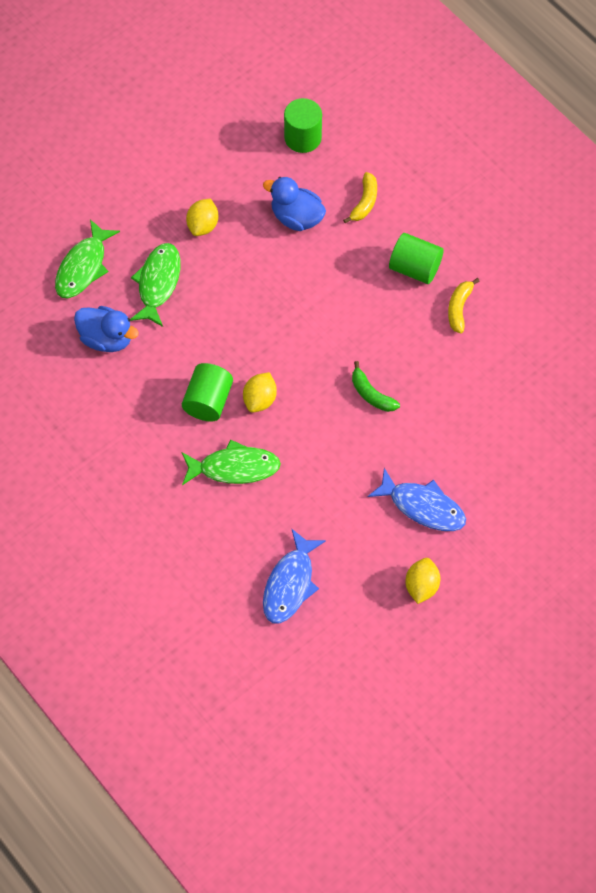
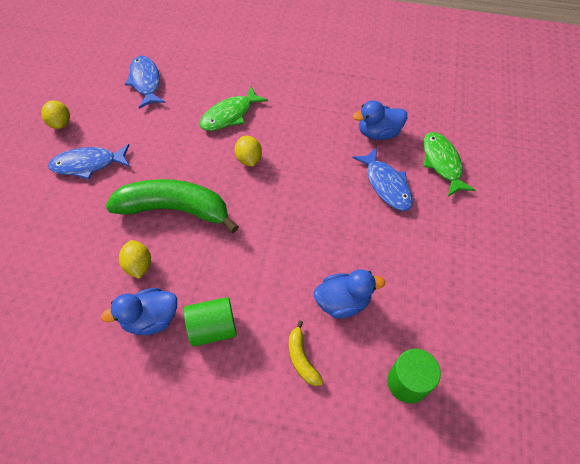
camera: 140 degrees right, 5 degrees down
(158, 283) = (386, 185): green fish -> blue fish
(203, 225) = (401, 245): yellow lemon -> yellow lemon (138, 265)
(208, 401) = (280, 138): green cylinder -> none
(371, 394) = (175, 209): green banana -> green banana, size x2.27
(459, 308) = (151, 319): yellow banana -> blue duck

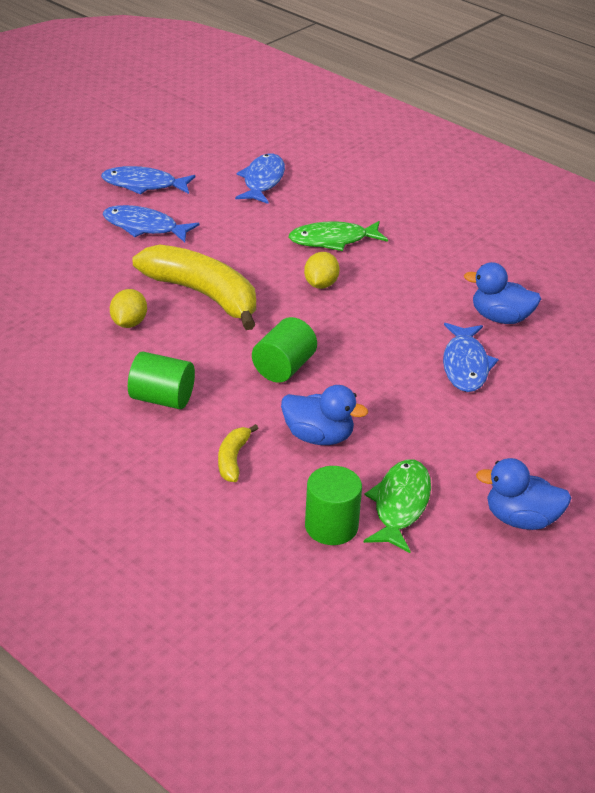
camera: 30 degrees right, 20 degrees down
(60, 123) = (143, 185): yellow lemon -> blue fish
(151, 319) = (107, 367): blue duck -> blue duck (521, 519)
(175, 209) = (203, 295): green banana -> yellow banana
(276, 250) = (284, 368): none -> green cylinder
(442, 163) = (558, 373): green fish -> green fish (400, 505)

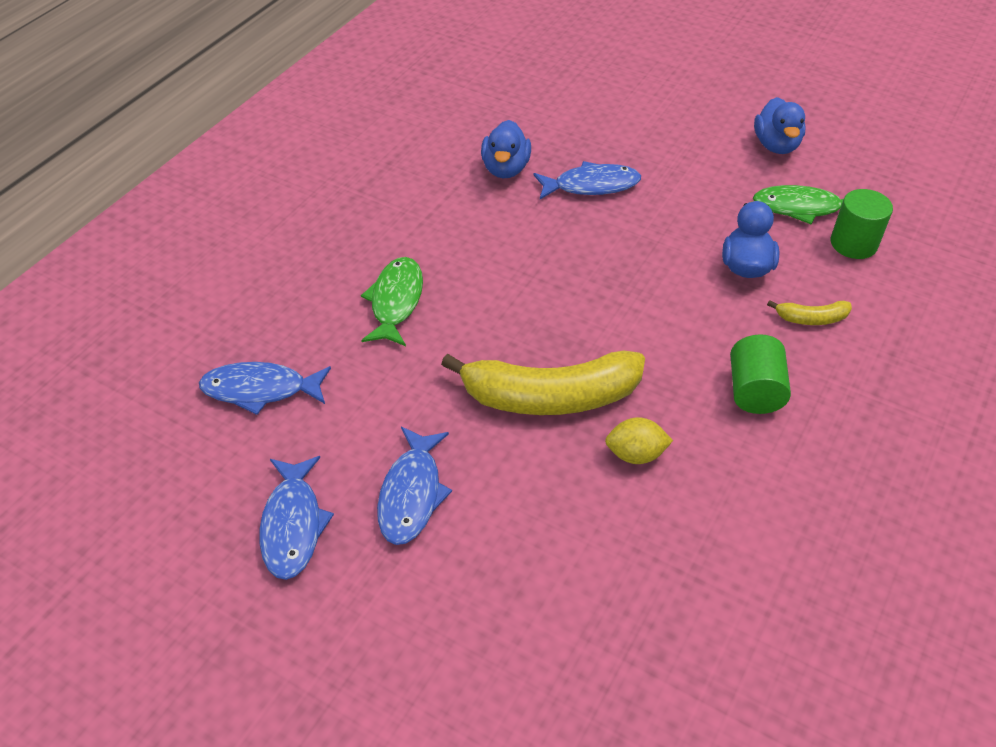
camera: 100 degrees left, 10 degrees up
(203, 295) = (550, 396): yellow banana -> yellow banana turned 120 degrees counterclockwise
(284, 368) = (655, 306): green cylinder -> none
(321, 284) = (492, 299): yellow lemon -> none
(333, 240) = (395, 301): green fish -> green fish turned 150 degrees counterclockwise

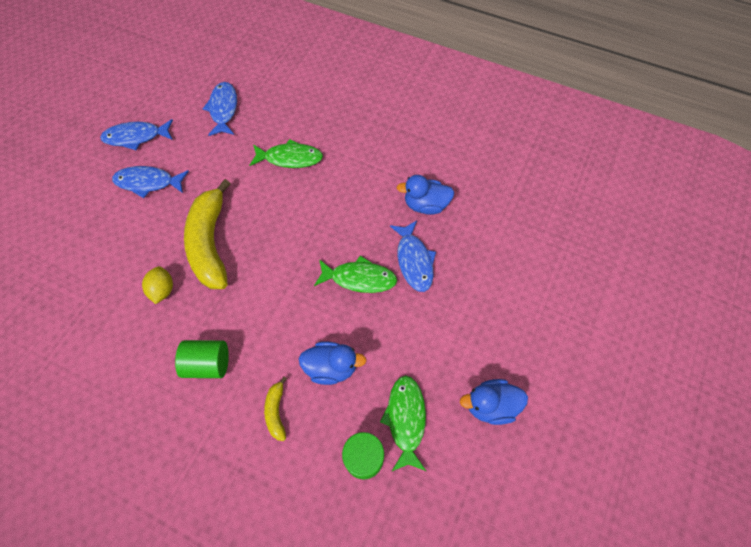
camera: 85 degrees right, 15 degrees up
(617, 235) = (359, 278): none -> green fish

